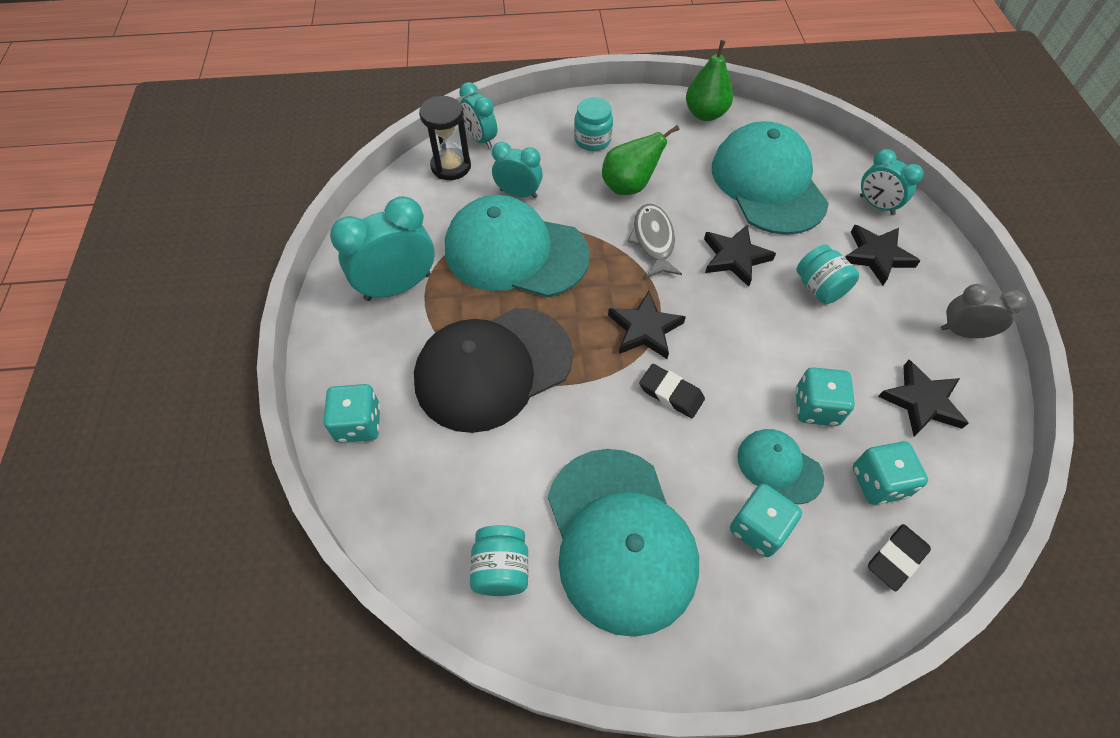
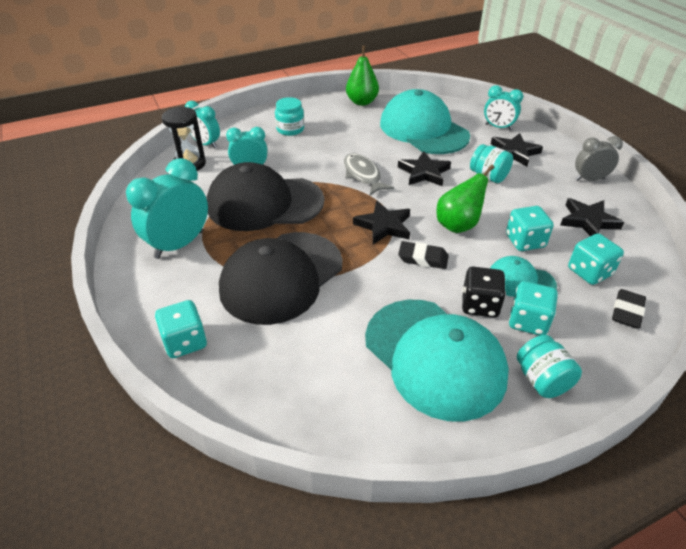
camera: 20 degrees left, 15 degrees down
(501, 569) = (352, 406): turquoise jar -> turquoise jar (542, 380)
(515, 252) = (264, 203): turquoise cap -> black cap
(629, 186) = (330, 149): green pear -> green pear (458, 225)
(709, 485) = (480, 305): none -> black dice

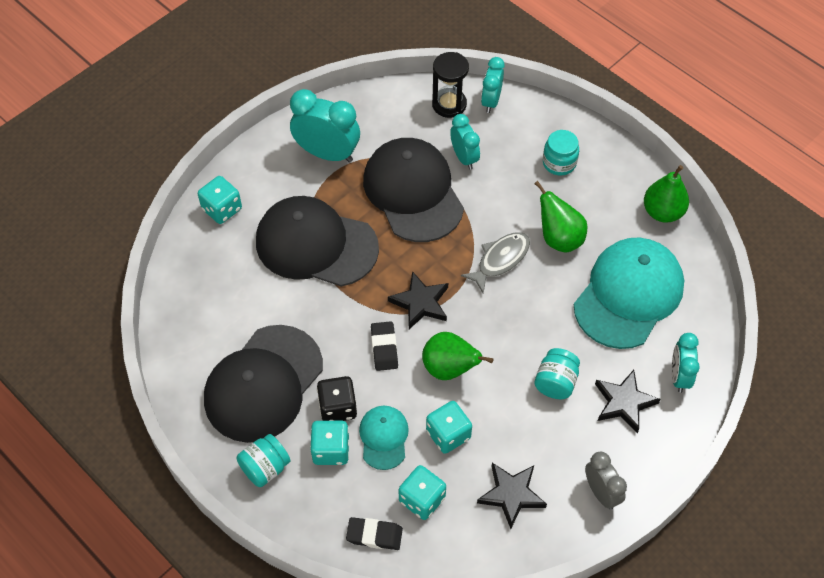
camera: 70 degrees right, 15 degrees up
(358, 145) = (559, 238): none -> green pear
(424, 172) = (533, 316): black star -> none
(434, 357) = (263, 384): turquoise cap -> black cap

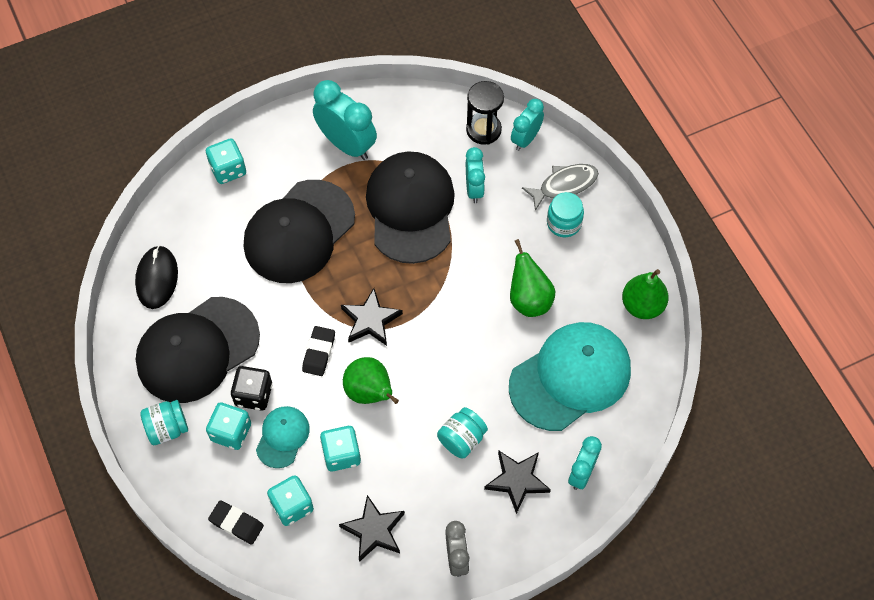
camera: 20 degrees right, 5 degrees up
(194, 330) = (157, 278): none -> black mouse
(316, 244) = (299, 232): black cap -> black cap turned 90 degrees counterclockwise
(500, 260) = (463, 303): grey fish -> grey fish (564, 185)

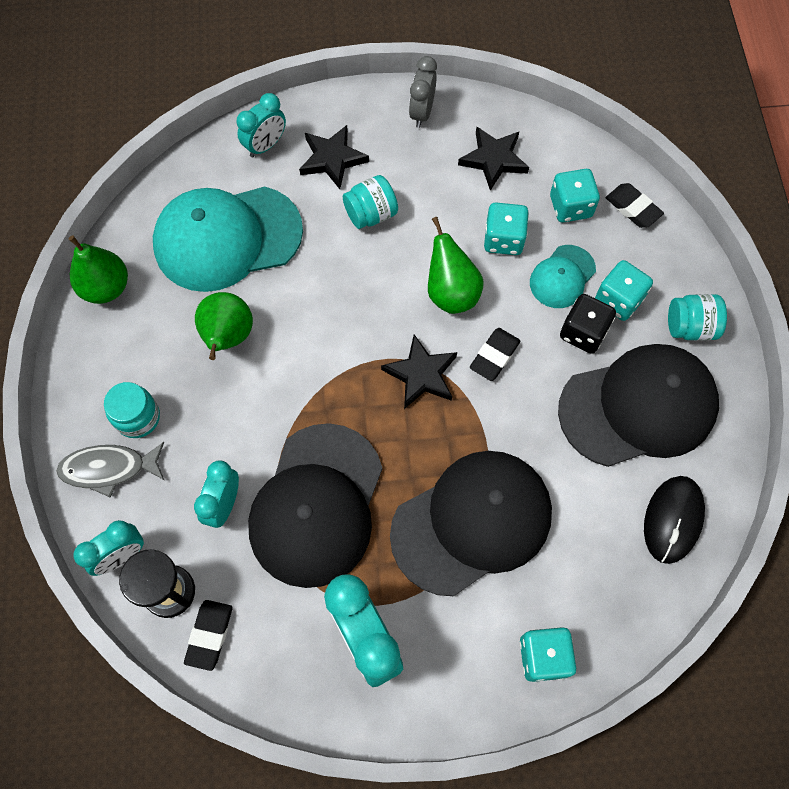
camera: 160 degrees left, 5 degrees up
(446, 115) = (209, 635): none -> black eraser

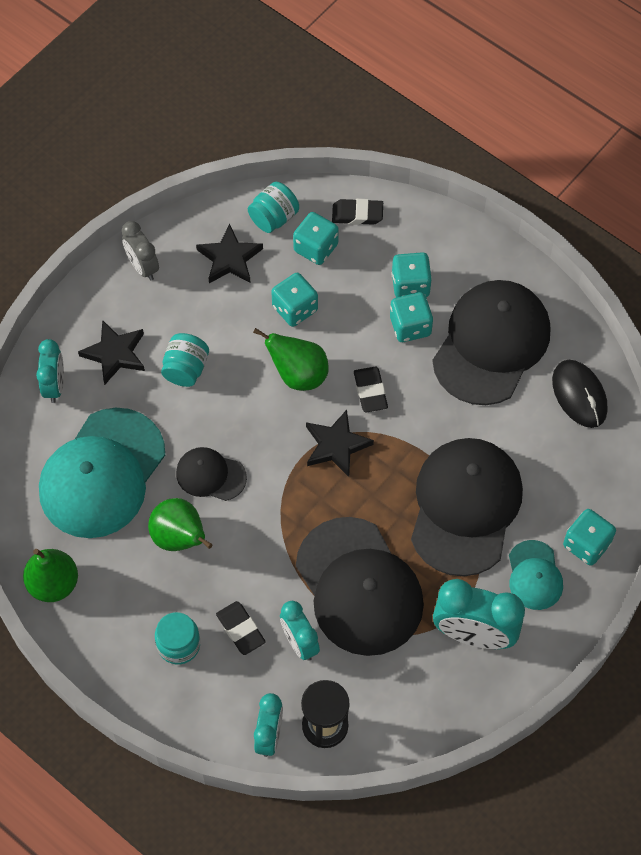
camera: 45 degrees left, 5 degrees down
(109, 468) = (197, 693): grey fish -> none
(209, 635) = (379, 725): black eraser -> black eraser (240, 629)
(302, 310) = (210, 475): none -> black cap
(562, 277) = (359, 301): turquoise cap -> turquoise cap (534, 575)
(583, 333) = (410, 326): black dice -> turquoise dice
(690, 327) = (472, 264): turquoise jar -> turquoise jar (274, 218)

